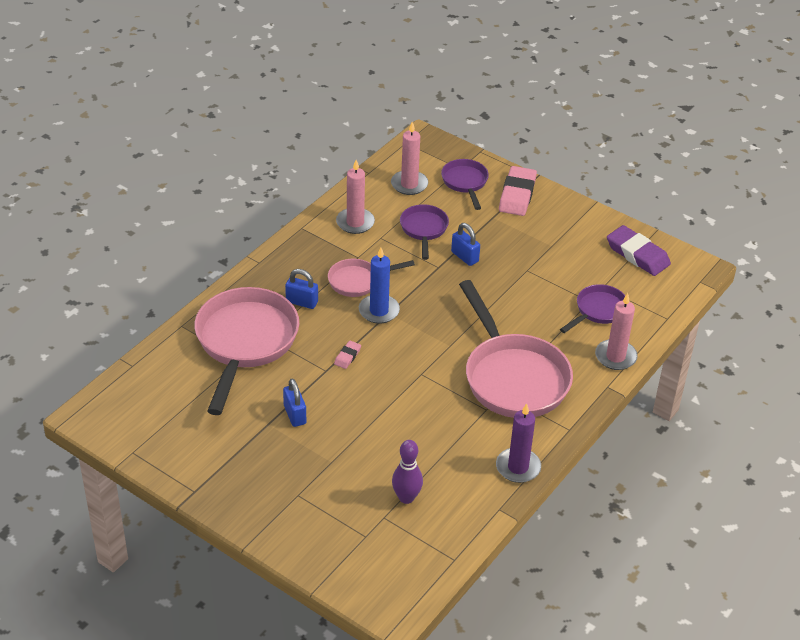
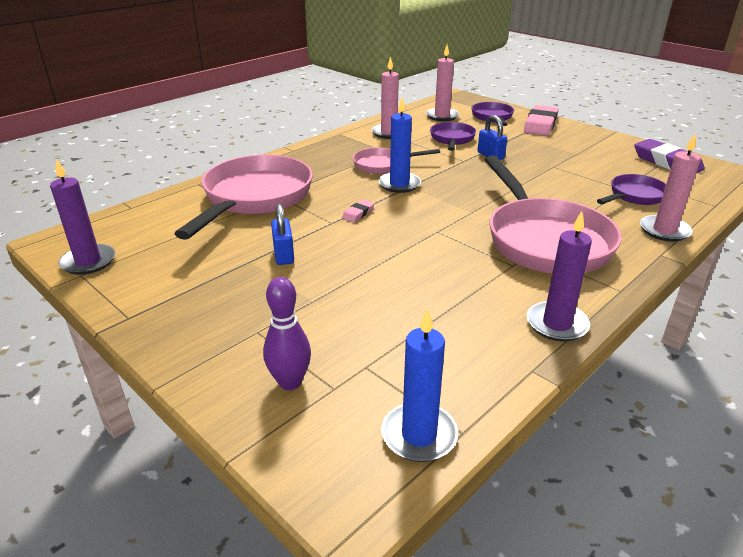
camera: 10 degrees right, 10 degrees down
(131, 437) = (88, 262): none -> purple candle
(302, 302) = (323, 175): blue padlock -> none
(406, 498) = (401, 346): purple bowling pin -> purple bowling pin (290, 382)
(427, 564) = (419, 435): none -> blue candle

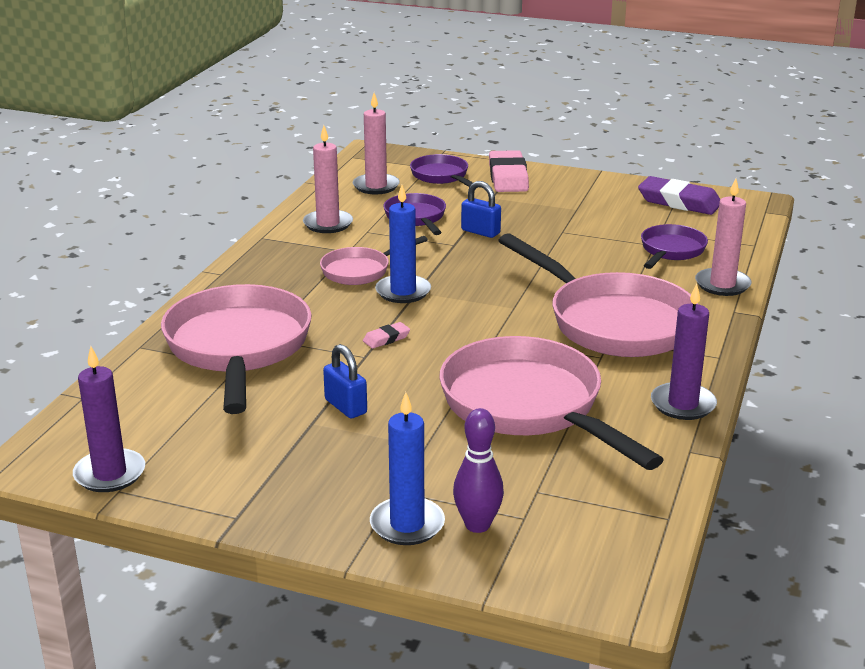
camera: 25 degrees left, 5 degrees down
(358, 213) = (386, 338): pink eraser -> pink eraser turned 45 degrees clockwise
(419, 291) = (528, 407): none -> pink pan
(419, 435) = (633, 531): blue candle -> blue candle (407, 524)

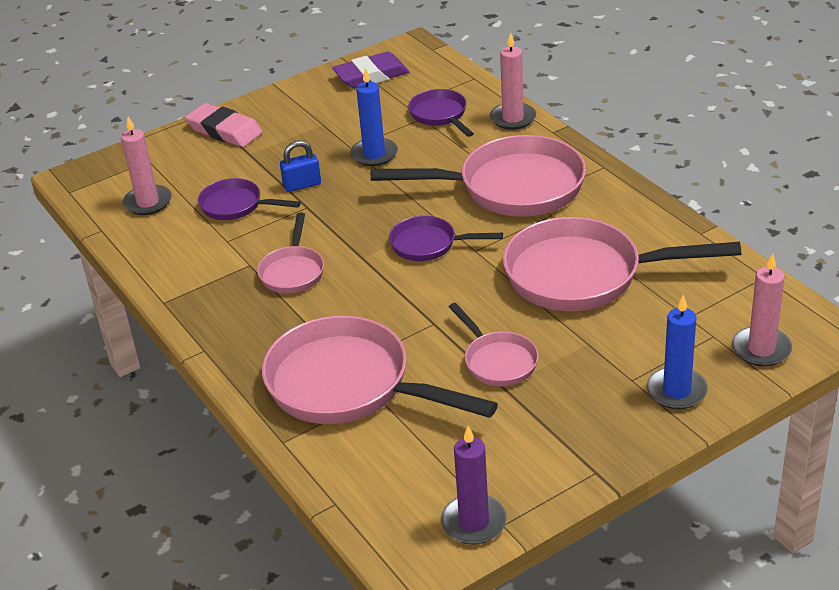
camera: 50 degrees left, 10 degrees up
(328, 224) = (186, 256): pink candle -> pink candle (761, 349)
(346, 406) = (497, 361): blue padlock -> pink pan
(386, 338) = (419, 302): pink eraser -> none
(403, 292) = (354, 264): blue candle -> blue candle (374, 154)
(441, 176) = (176, 162): purple pan -> purple pan (429, 245)
(477, 525) = (704, 359): purple bowling pin -> none
(683, 404) = (645, 209): purple candle -> none

